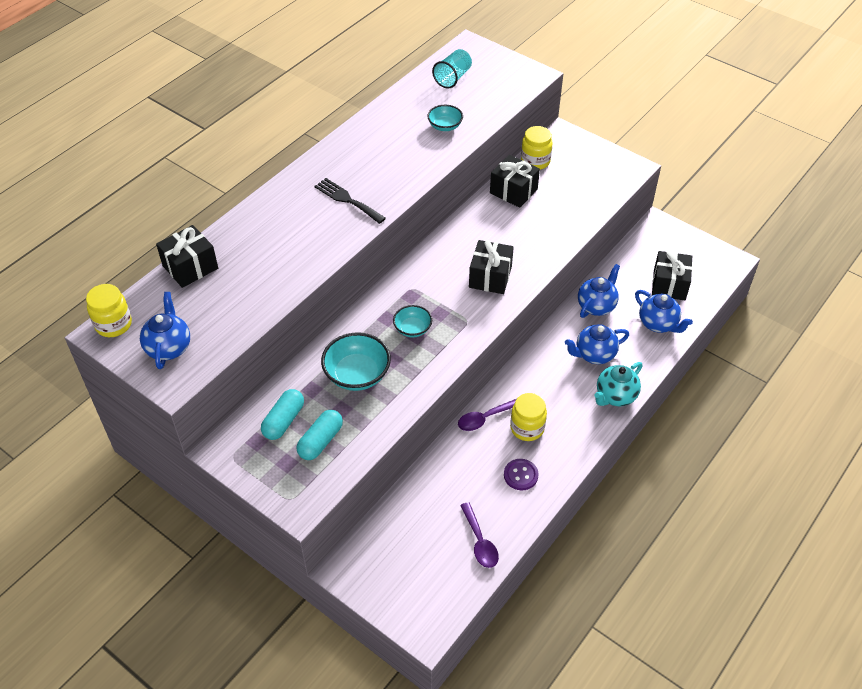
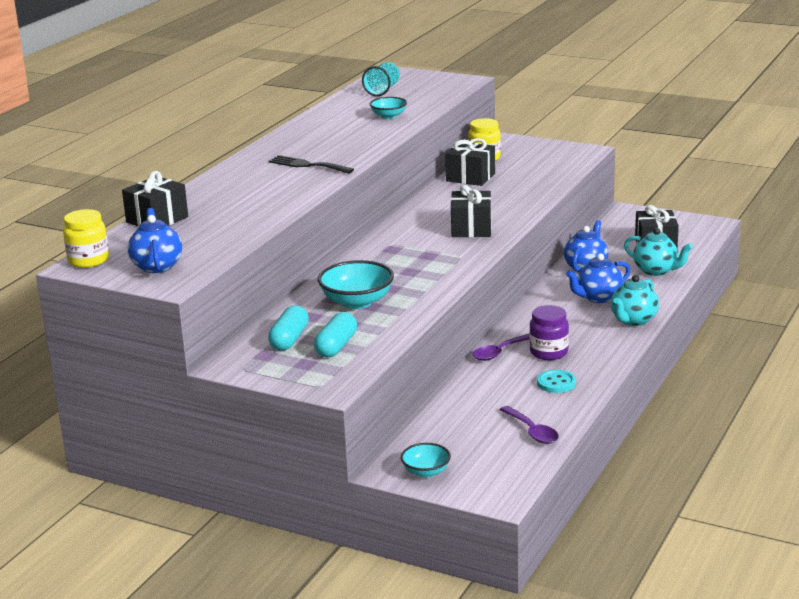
camera: 10 degrees left, 25 degrees down
(412, 329) = (403, 268): turquoise bowl -> turquoise bowl (426, 472)
(520, 475) = (556, 383): purple button -> turquoise button
(527, 428) = (548, 352): yellow jar -> purple jar
(658, 324) = (656, 271): blue teapot -> turquoise teapot

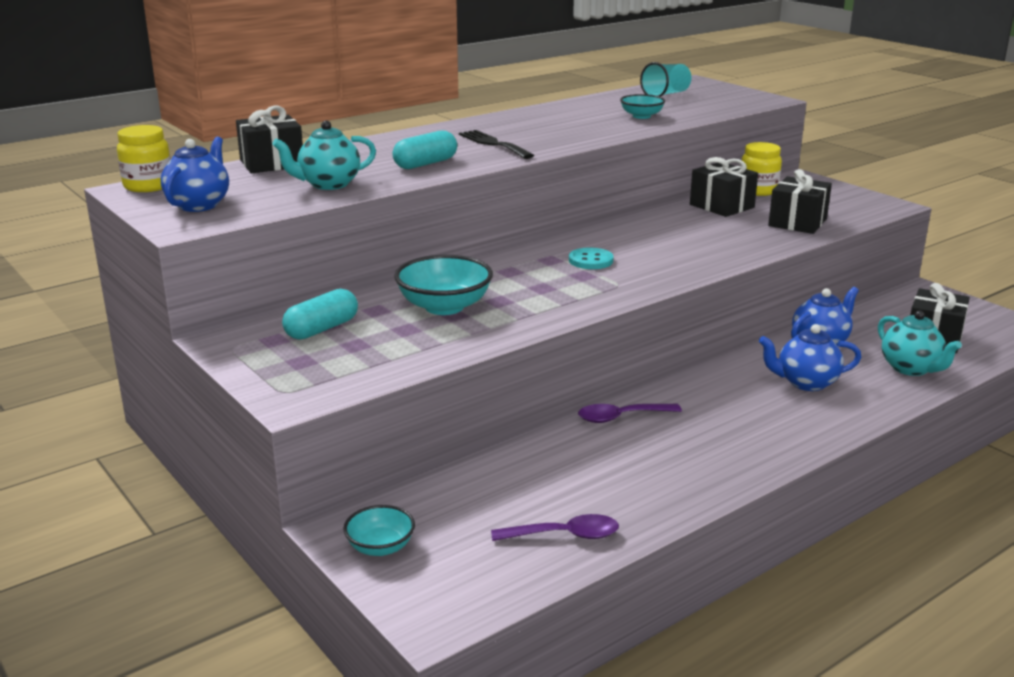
camera: 25 degrees right, 0 degrees up
(336, 346) = (360, 350): turquoise capsule -> turquoise capsule (425, 164)
(471, 228) = (665, 258): black gift -> black gift (797, 222)
(532, 431) = (564, 535): purple spoon -> purple spoon turned 90 degrees counterclockwise
(548, 352) = (682, 434): purple jar -> none
(556, 383) = (656, 477): turquoise button -> turquoise button (590, 260)
(633, 320) = (829, 423): turquoise teapot -> turquoise teapot (328, 184)

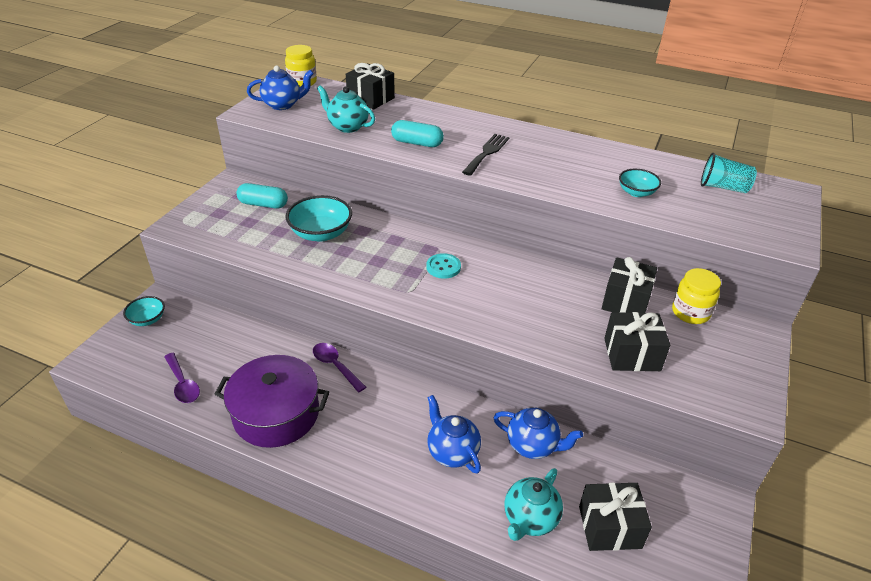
camera: 60 degrees right, 15 degrees up
(678, 473) = (276, 414): none -> purple pot

